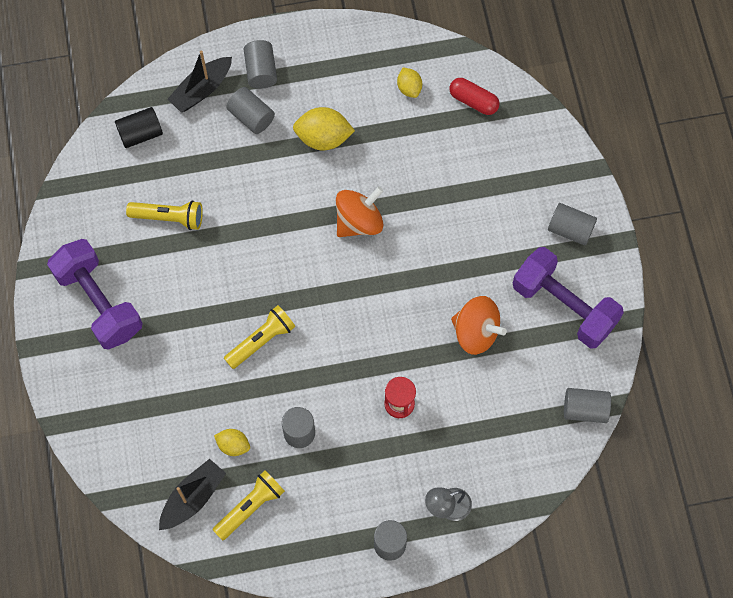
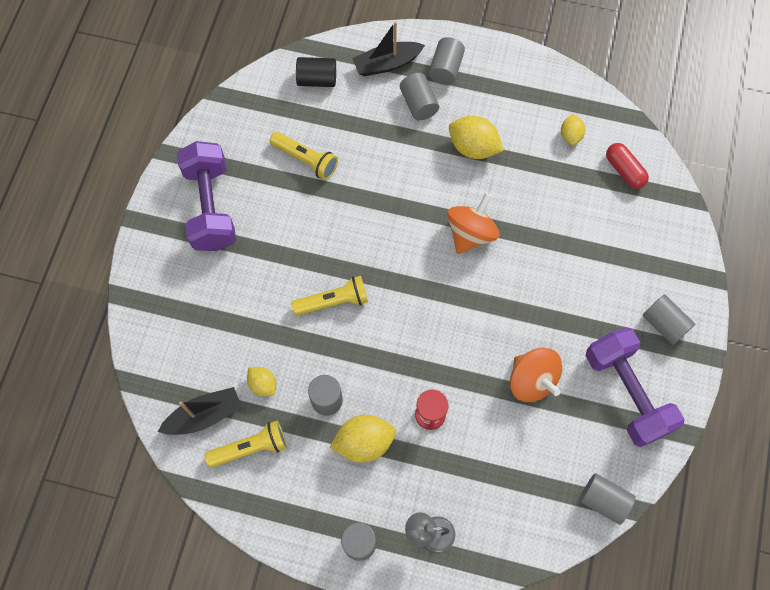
camera: 25 degrees right, 0 degrees up
(351, 455) = (364, 442): none -> yellow lemon
(359, 221) = (470, 233): orange spinning top -> orange spinning top turned 45 degrees counterclockwise

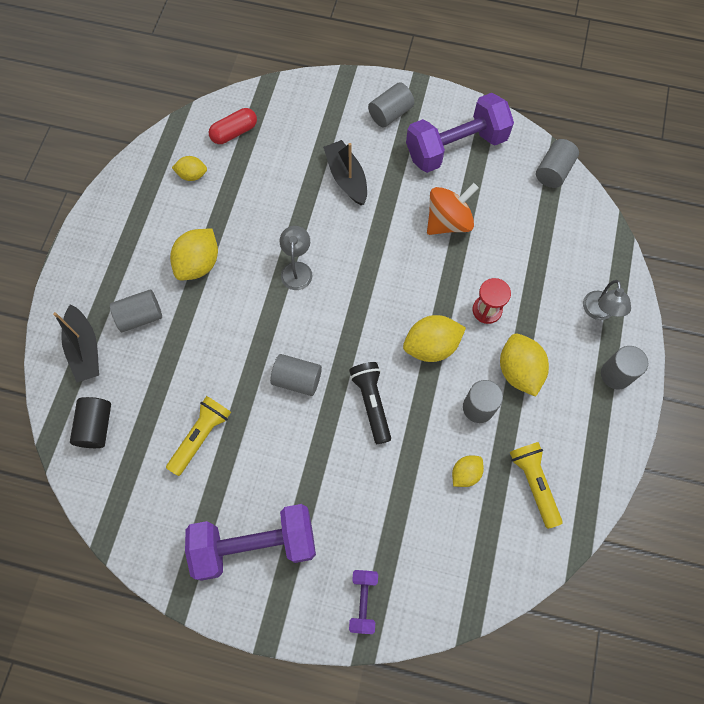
camera: 90 degrees left, 0 degrees up
(157, 293) = (363, 601): none -> purple dumbbell
(204, 415) = (503, 535): black boat -> black boat (346, 178)
(333, 301) = (371, 403): yellow flashlight -> black flashlight
(390, 358) = (431, 346): none -> yellow lemon
(445, 69) = (99, 288): grey cylinder -> grey cylinder (297, 379)
(470, 233) = (297, 269): orange spinning top -> grey lamp

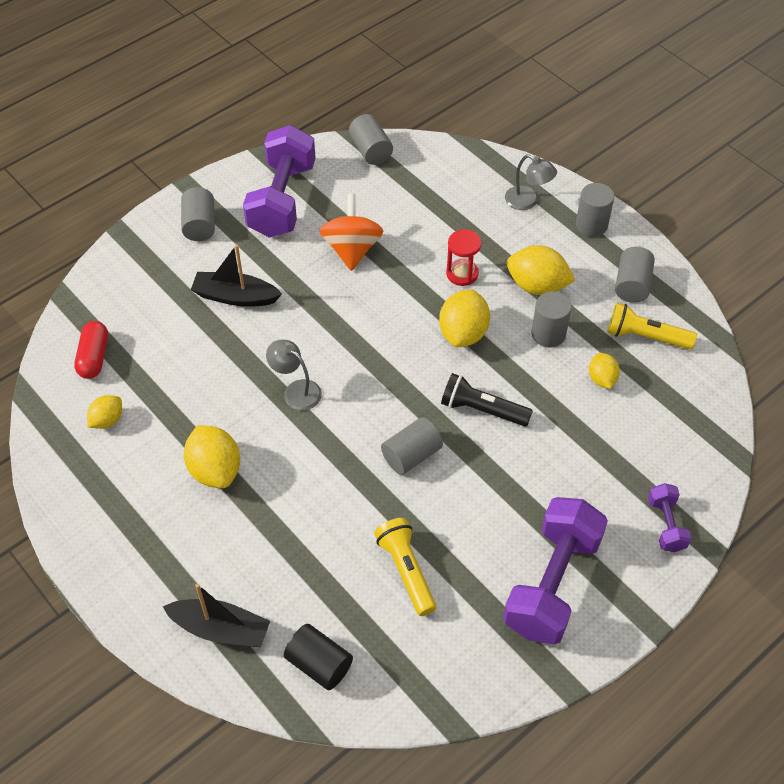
camera: 55 degrees left, 15 degrees down
(140, 316) = (228, 555): grey cylinder -> grey cylinder (632, 285)
(363, 601) = (666, 525): purple dumbbell -> purple dumbbell turned 45 degrees clockwise

